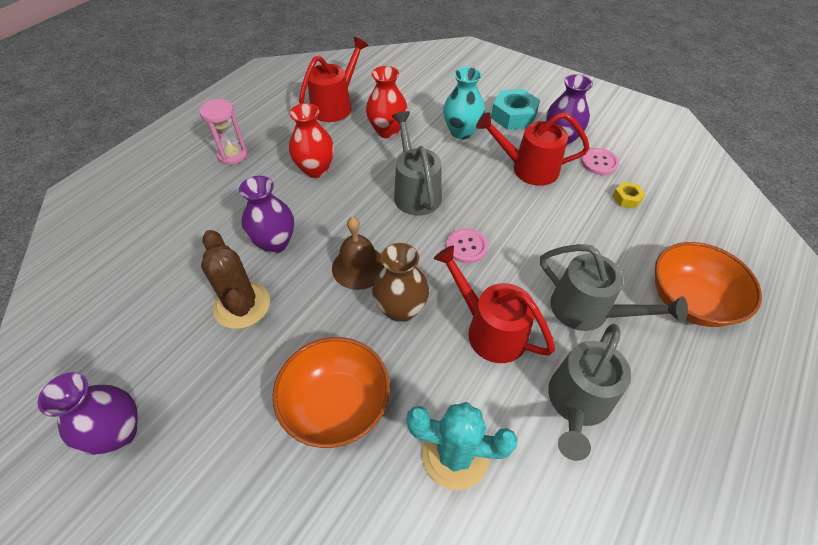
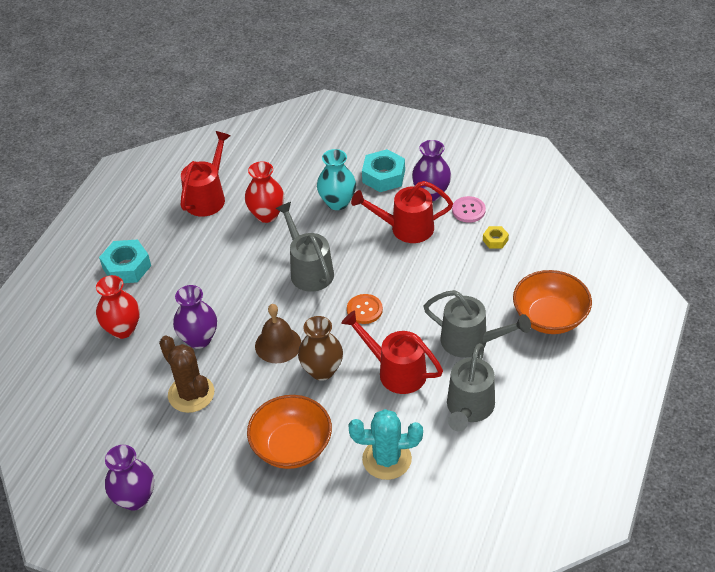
camera: 10 degrees left, 5 degrees down
(232, 155) = (126, 267): pink hourglass -> turquoise nut
(315, 169) = (211, 266): red vase -> red vase (123, 329)
(466, 247) = (364, 310): pink button -> orange button

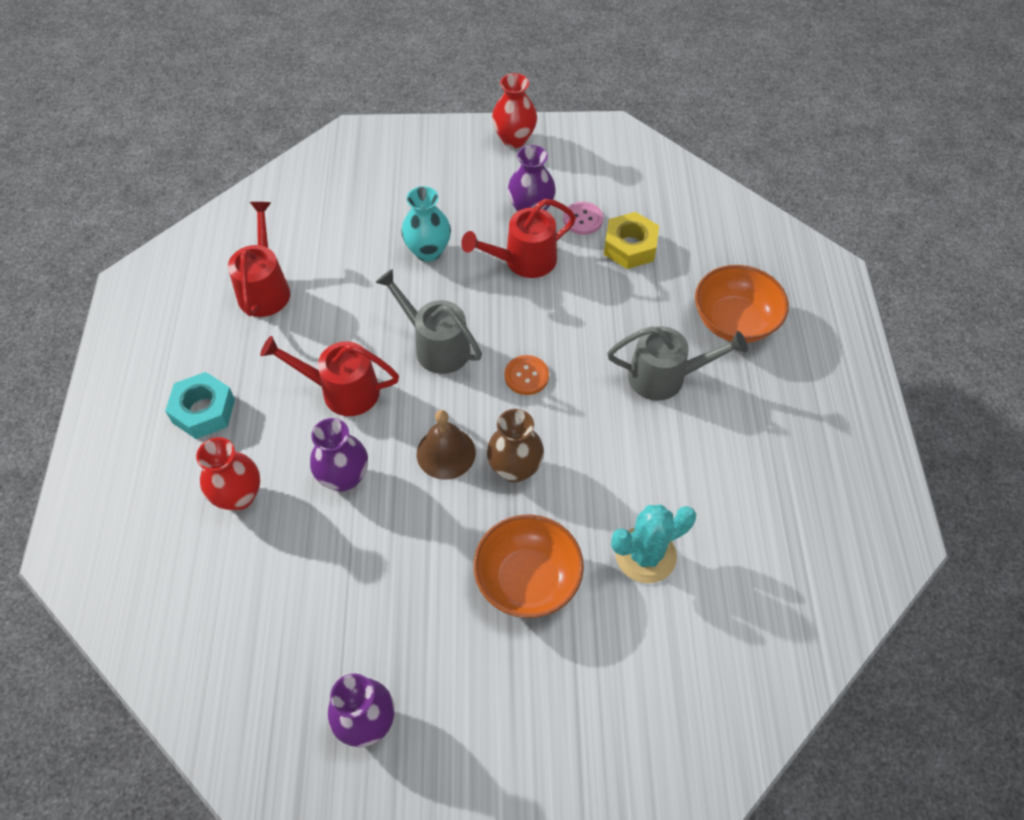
camera: 25 degrees left, 10 degrees up
(191, 394) = (370, 553): brown cactus -> none
(267, 215) = (350, 290): red vase -> red vase (514, 139)
(383, 176) = (466, 204): turquoise nut -> none
(395, 371) = (600, 441): red watering can -> red watering can (341, 391)
(469, 409) = (705, 460): grey watering can -> none
(495, 240) = (630, 247): yellow nut -> yellow nut, size x1.90

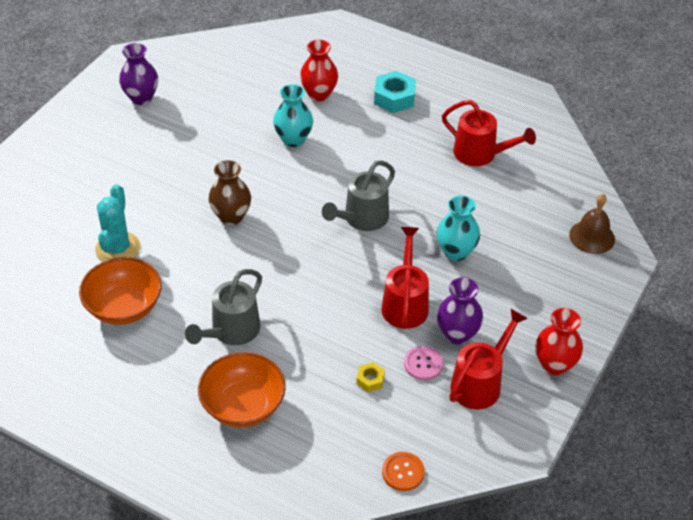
camera: 120 degrees right, 10 degrees down
(341, 391) = (360, 160): red watering can -> red watering can (480, 382)
(344, 477) = (293, 139): purple vase -> turquoise vase
(435, 345) = (361, 219): grey watering can -> grey watering can turned 150 degrees clockwise
(446, 453) = (271, 189): brown bell -> brown bell (592, 237)
(526, 376) = (297, 255): orange button -> orange button (403, 472)
(527, 579) = (155, 189): orange bowl -> orange bowl (124, 307)
(630, 247) = (370, 380): yellow nut -> yellow nut, size x0.53

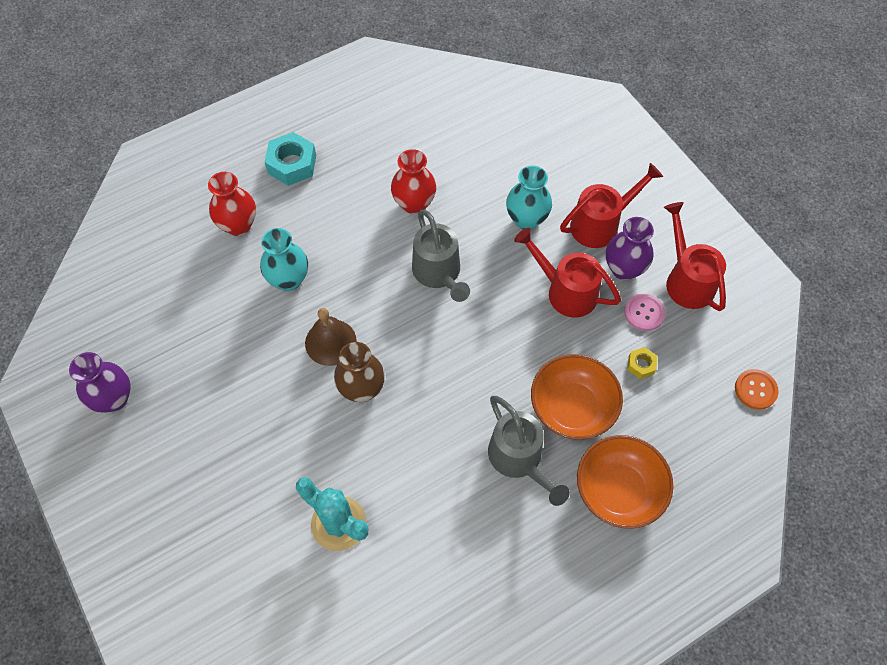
camera: 60 degrees left, 15 degrees up
(124, 307) = (428, 552): orange bowl -> orange bowl (572, 408)
(481, 154) = (417, 136): red watering can -> red watering can (601, 224)
(554, 364) = (694, 215): red vase -> red vase (414, 204)
(592, 237) = (568, 111): brown bell -> brown bell (330, 342)

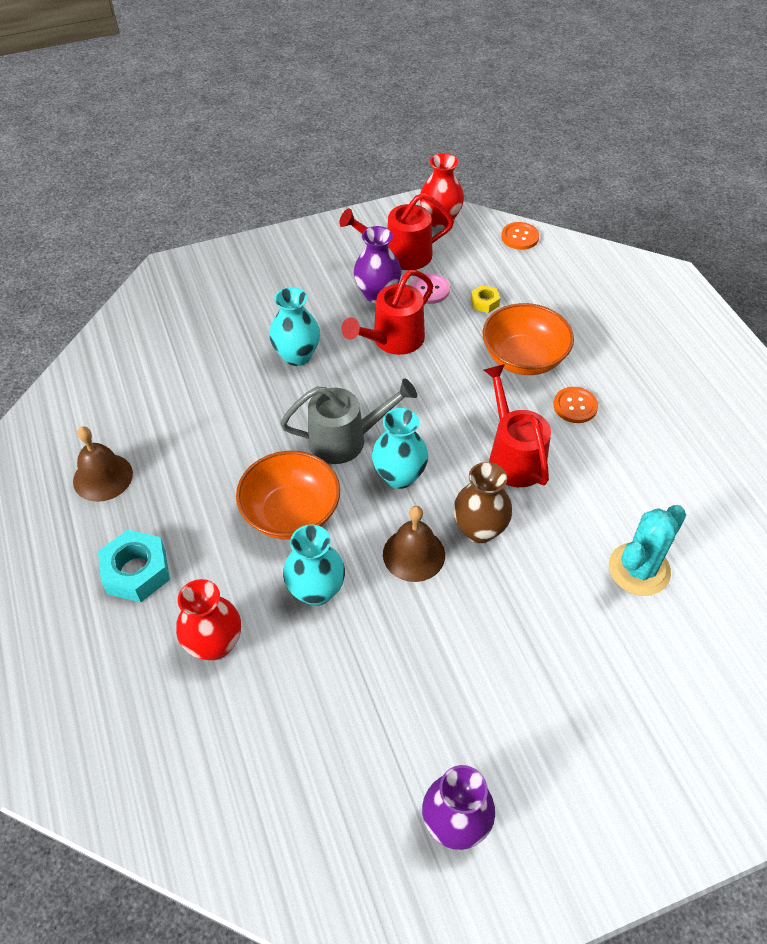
camera: 80 degrees left, 10 degrees down
(371, 121) = (103, 477): none -> brown bell
(407, 320) = (399, 476): none -> turquoise vase
(414, 204) = (244, 450): red vase -> red vase (440, 220)
(520, 460) = (575, 406): grey watering can -> orange button
(601, 224) = (320, 300): red watering can -> red watering can (513, 456)
(618, 490) = (609, 341): orange bowl -> orange bowl (291, 513)

